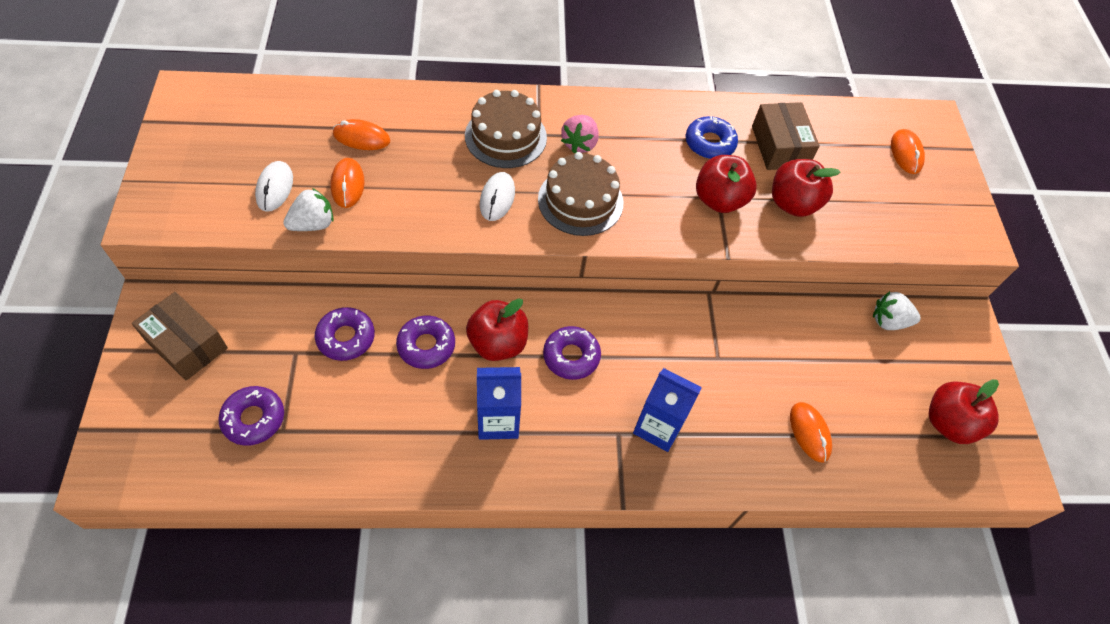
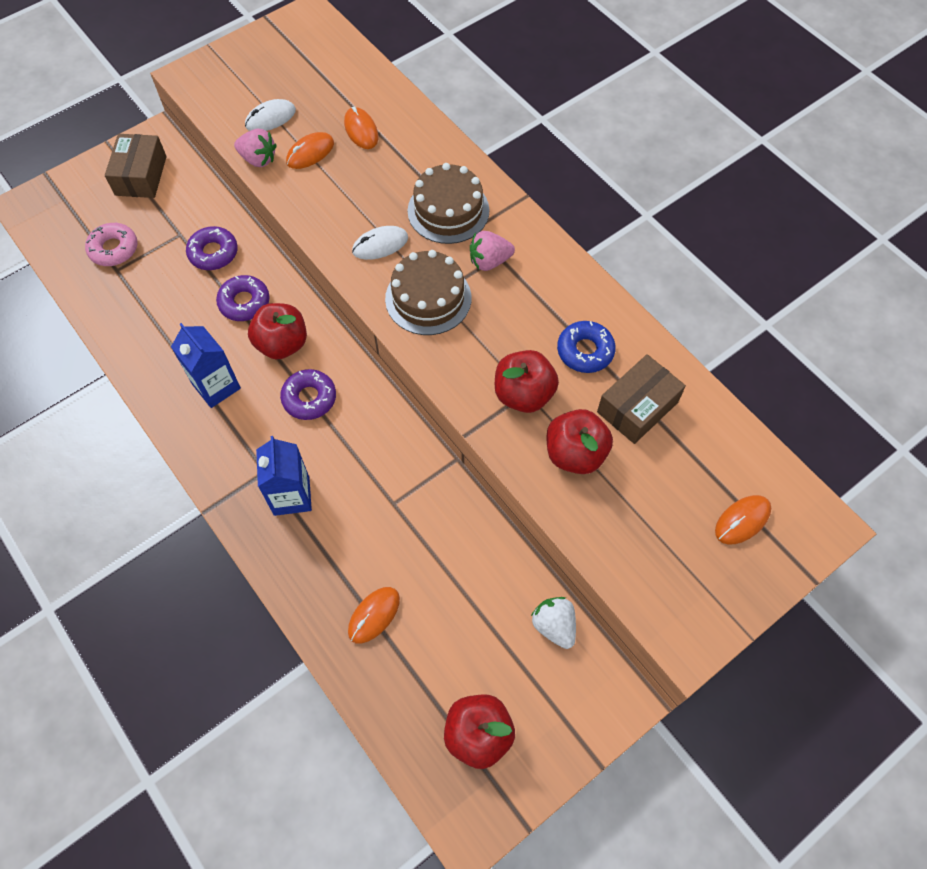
camera: 60 degrees right, 5 degrees up
(254, 419) = (114, 249): purple donut -> pink donut
(313, 224) = (258, 159): white strawberry -> pink strawberry

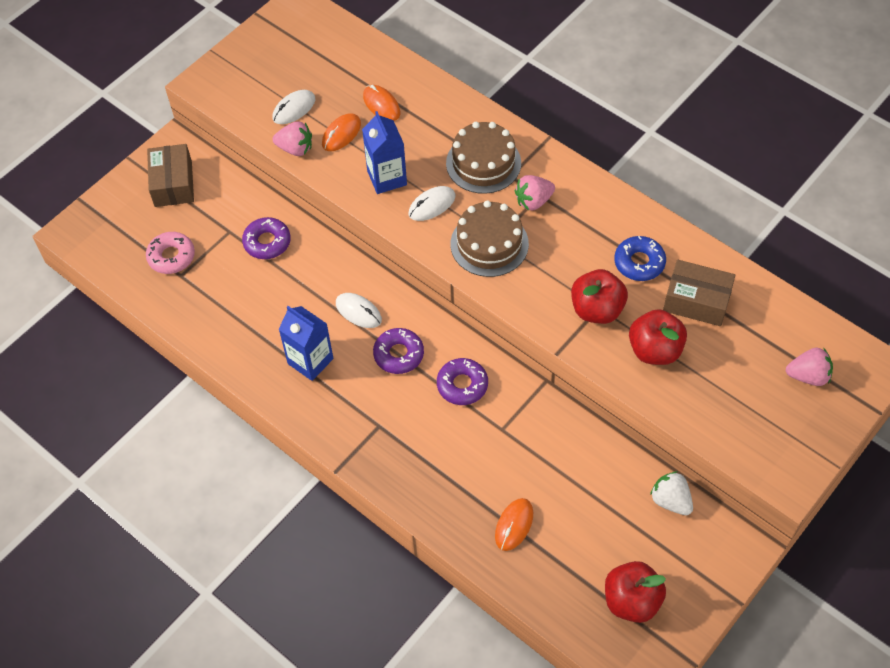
camera: 10 degrees left, 5 degrees down
(244, 302) = (311, 281): purple donut -> purple donut (462, 385)
(282, 344) = (358, 312): red apple -> white mouse
(291, 496) = (410, 441): blue carton -> blue carton (387, 178)
(637, 407) = (696, 301): brown box -> brown box turned 75 degrees clockwise
(742, 520) = (808, 376): orange mouse -> pink strawberry

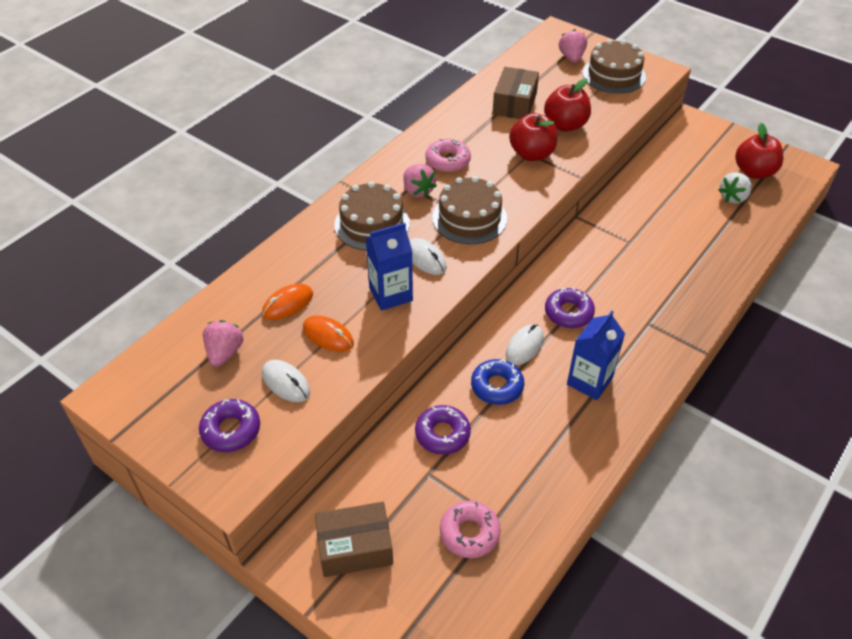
camera: 95 degrees left, 10 degrees down
(295, 149) = (348, 376): pink strawberry -> pink strawberry (225, 353)
(462, 385) = (592, 268): purple donut -> purple donut (231, 430)
(514, 525) = (716, 233): orange mouse -> none
(584, 229) = (448, 161): none -> pink donut
(639, 263) = (480, 131): blue donut -> blue donut (497, 386)
(670, 500) = (666, 152): white strawberry -> white strawberry (733, 197)
(770, 421) = (614, 75): none -> brown cake

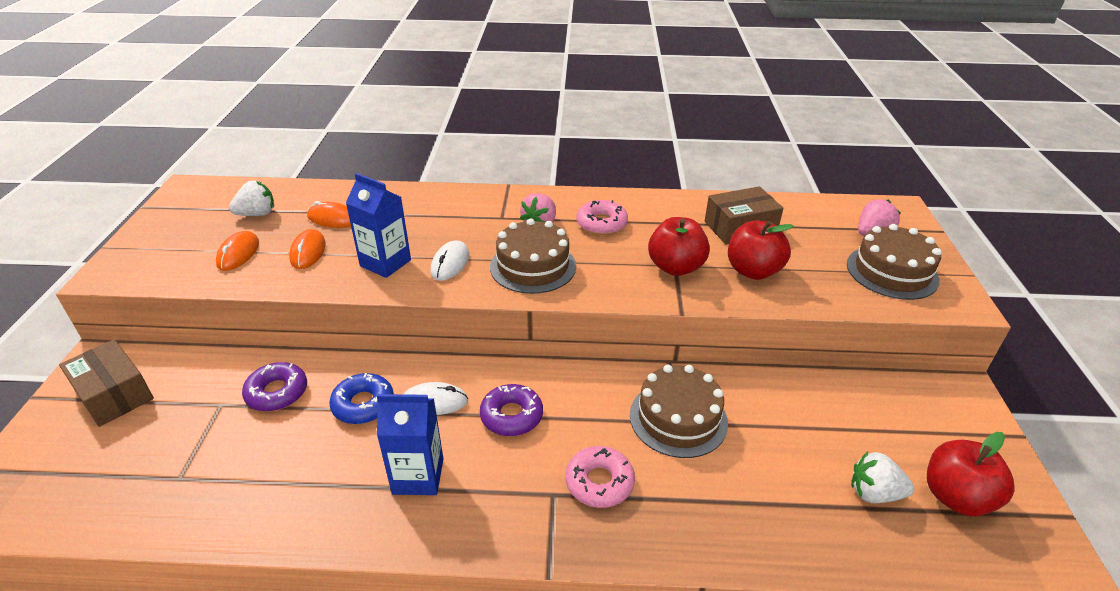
camera: 55 degrees right, 10 degrees down
(225, 353) = (257, 214): pink strawberry -> white strawberry
(231, 430) = (171, 250): purple donut -> none
(286, 383) = (238, 253): white mouse -> orange mouse
(372, 224) = (469, 219): brown cake -> brown cake (678, 418)
(469, 533) = (153, 465): pink donut -> pink donut (599, 482)

